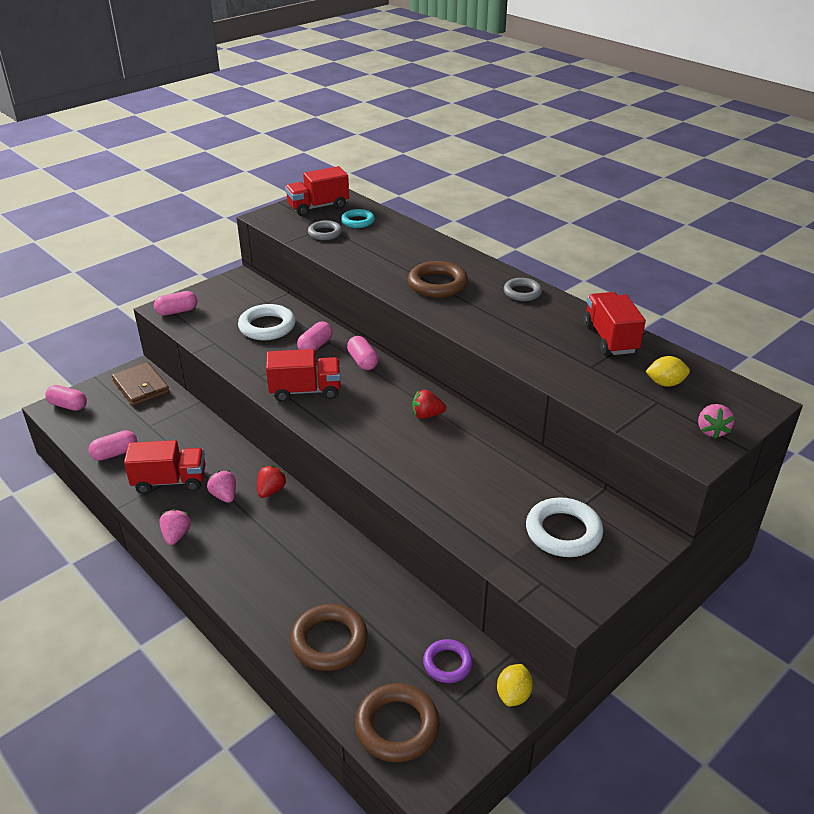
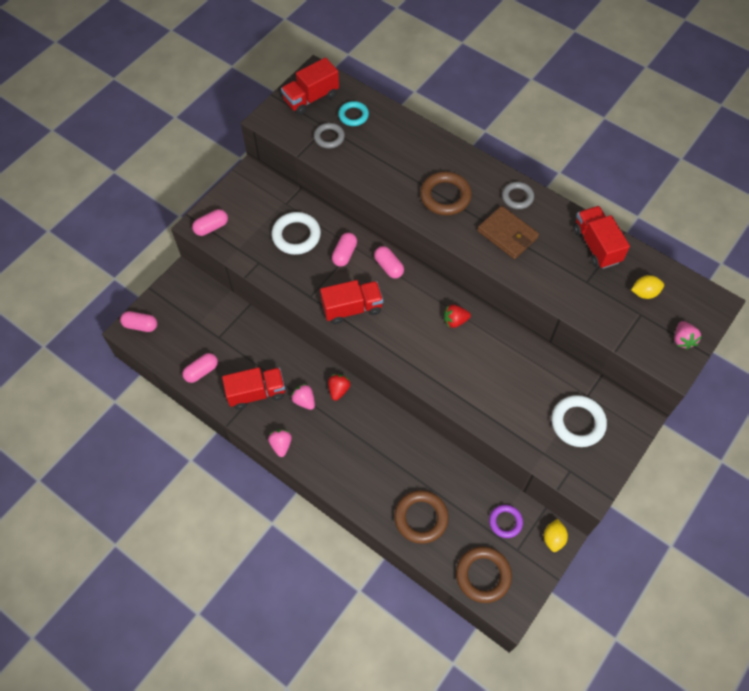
camera: 10 degrees left, 25 degrees up
(141, 387) = (194, 295): brown wallet -> brown wallet (507, 234)

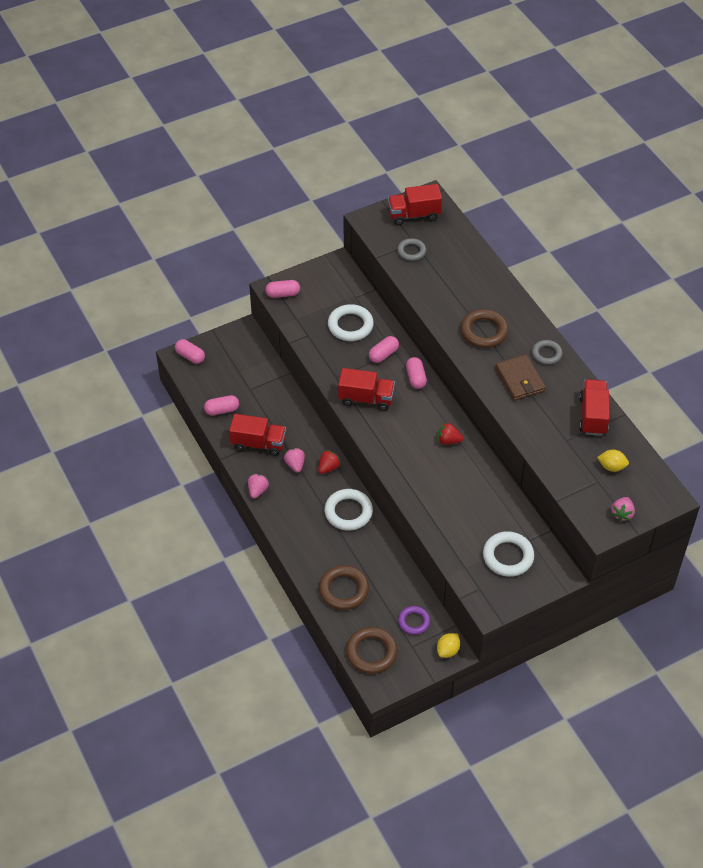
camera: 25 degrees right, 10 degrees down
(353, 115) = (442, 241): turquoise ring -> none
(382, 430) = (348, 512): none -> white ring

